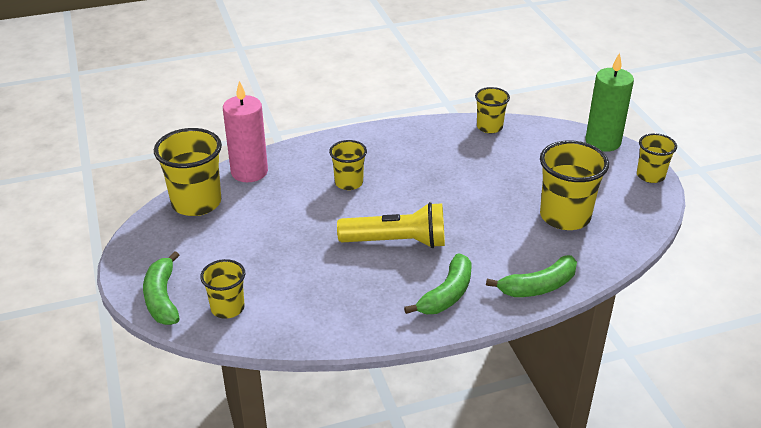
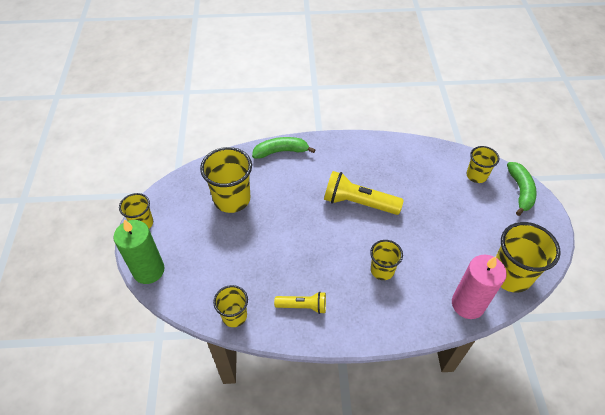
camera: 165 degrees left, 15 degrees up
(425, 143) = (303, 306): none -> yellow flashlight
(446, 294) = (338, 157): green banana -> none

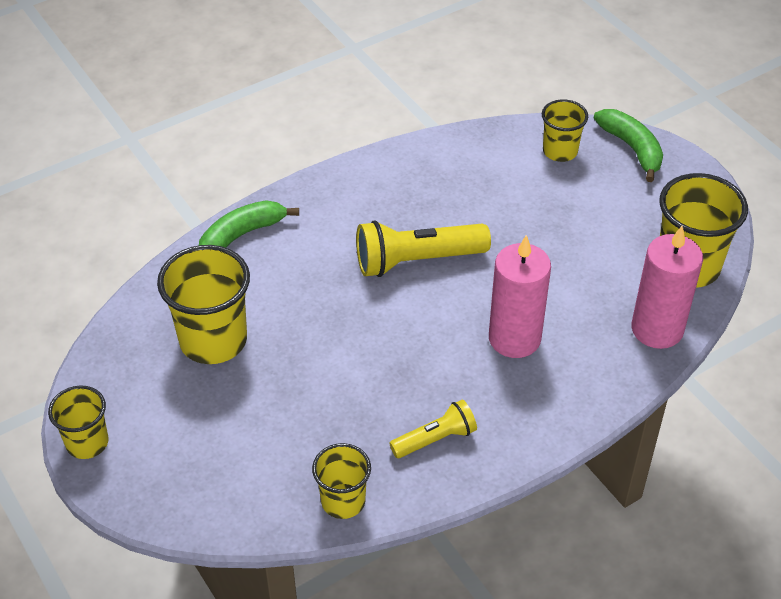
camera: 30 degrees left, 5 degrees down
(148, 270) = (155, 505): green candle -> none
(382, 270) = (514, 338): yellow cup -> pink candle

